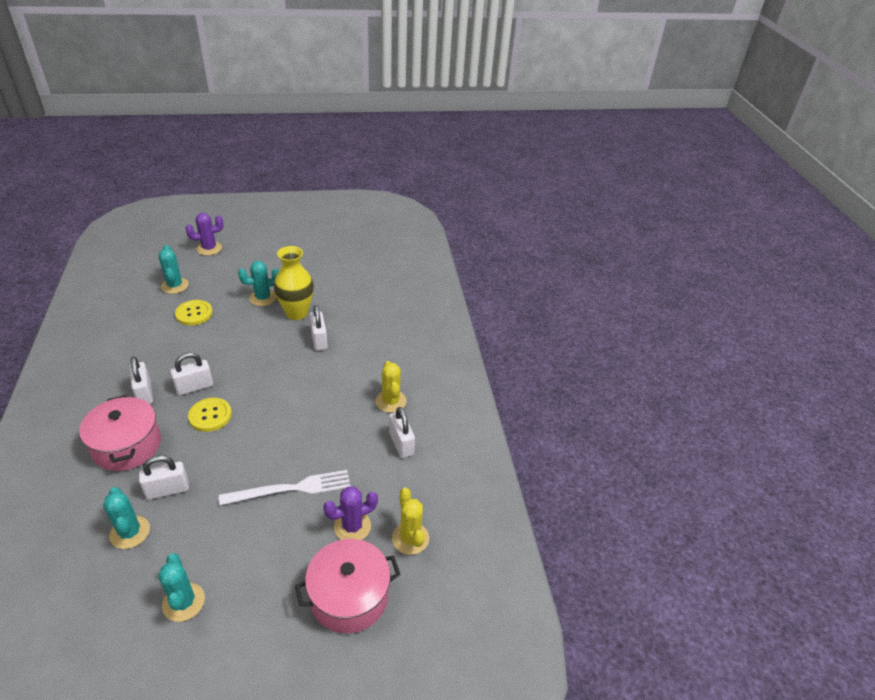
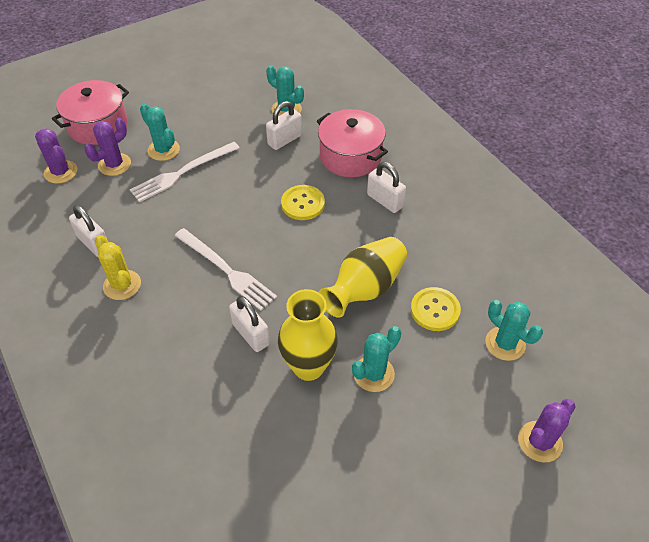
camera: 160 degrees right, 10 degrees up
(183, 602) = (214, 91): turquoise cactus -> turquoise cactus (163, 150)
(194, 387) = (344, 224): white padlock -> none
(224, 339) = (365, 289): none -> yellow vase
(308, 385) = (226, 270): none -> white fork
(410, 538) = (61, 172): yellow cactus -> purple cactus

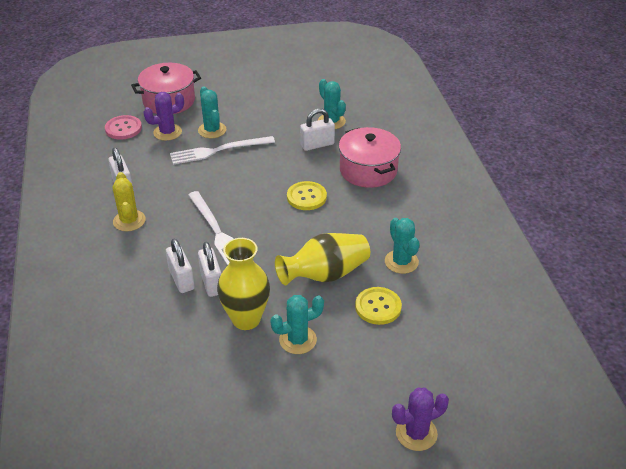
camera: 20 degrees right, 10 degrees down
(61, 172) = (123, 128): purple cactus -> pink button
(385, 201) = (380, 212): white padlock -> white padlock (181, 279)
(505, 343) = (427, 350): turquoise cactus -> turquoise cactus (401, 262)

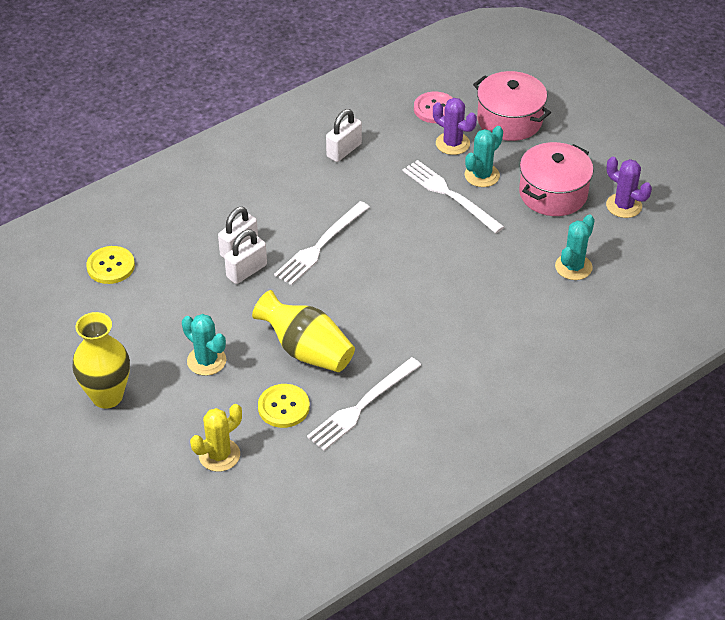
camera: 65 degrees right, 5 degrees up
(129, 221) = (296, 178): yellow cactus -> yellow cactus (219, 455)
(246, 319) = (213, 314): yellow vase -> yellow vase (107, 396)
(306, 197) = (419, 294): yellow button -> yellow button (111, 266)
(317, 145) = (518, 270): white padlock -> none
(368, 170) = (502, 330): pink pot -> pink pot (553, 193)
(401, 262) = (362, 406): turquoise cactus -> white fork
(416, 433) = (136, 484): purple cactus -> purple cactus (624, 206)

